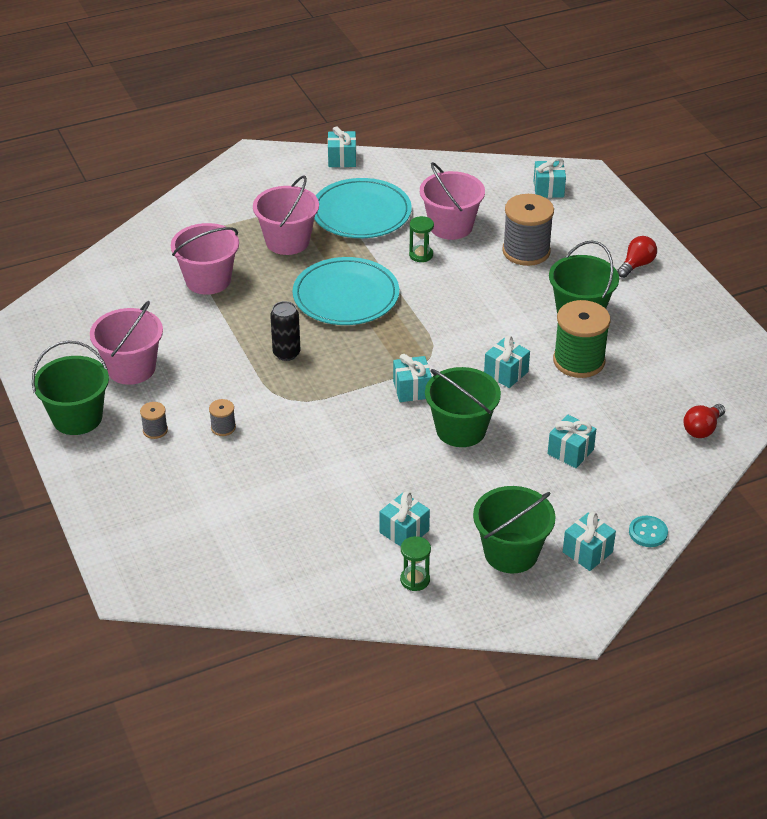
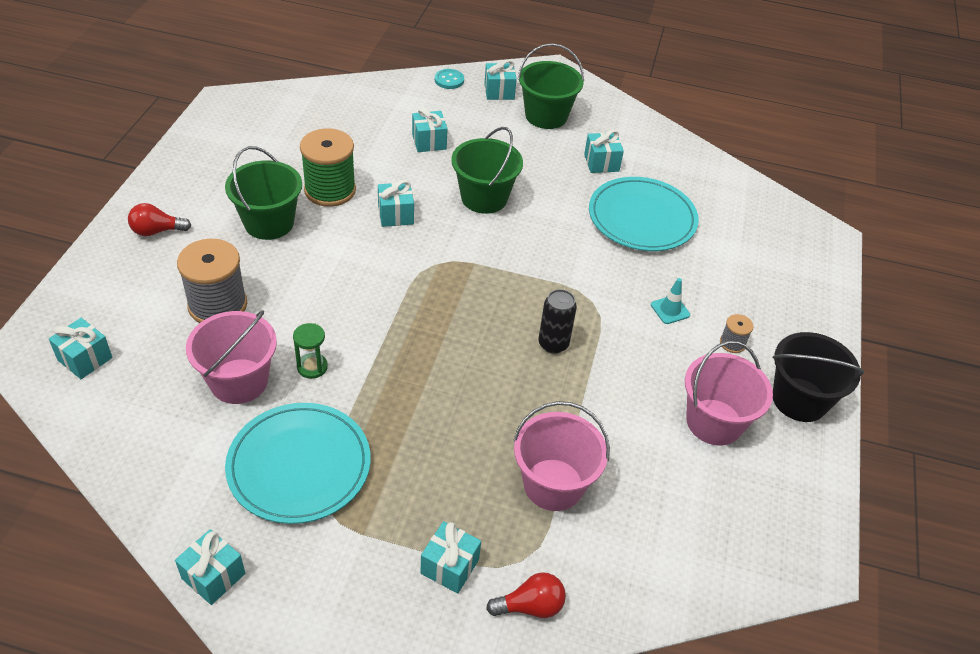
camera: 145 degrees left, 5 degrees up
(77, 418) = (799, 399): green bucket -> black bucket
(223, 427) = (670, 310): grey spool -> turquoise traffic cone
(287, 241) = (419, 481): pink bucket -> none
(346, 296) = (436, 369): turquoise plate -> turquoise plate (642, 218)
(412, 389) = (483, 247): turquoise gift -> turquoise gift (450, 566)
(415, 580) = (624, 136): green hourglass -> none
(702, 429) = (324, 104): red light bulb -> red light bulb (530, 606)

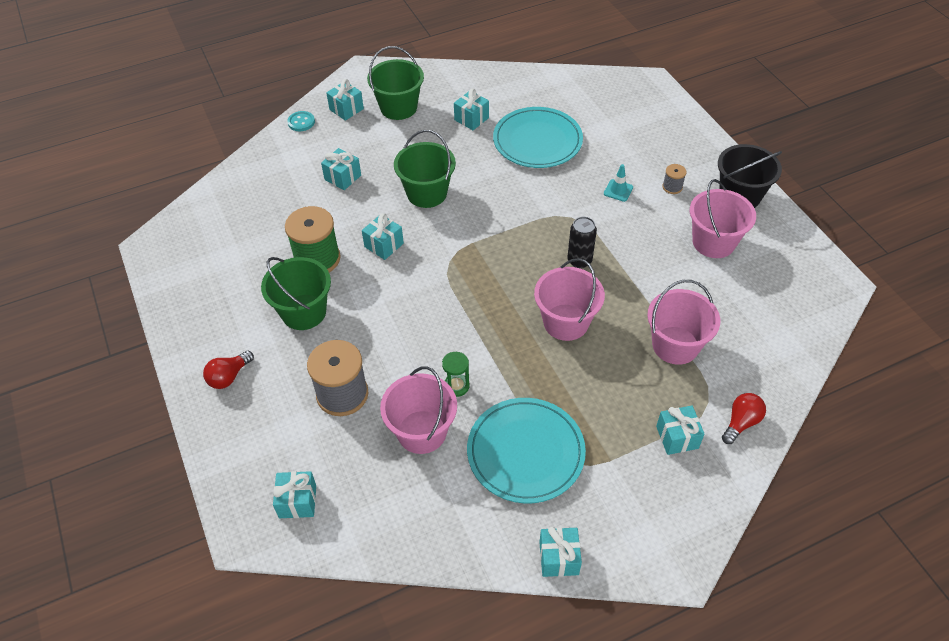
camera: 35 degrees left, 5 degrees up
(473, 386) = (566, 322): none -> pink bucket

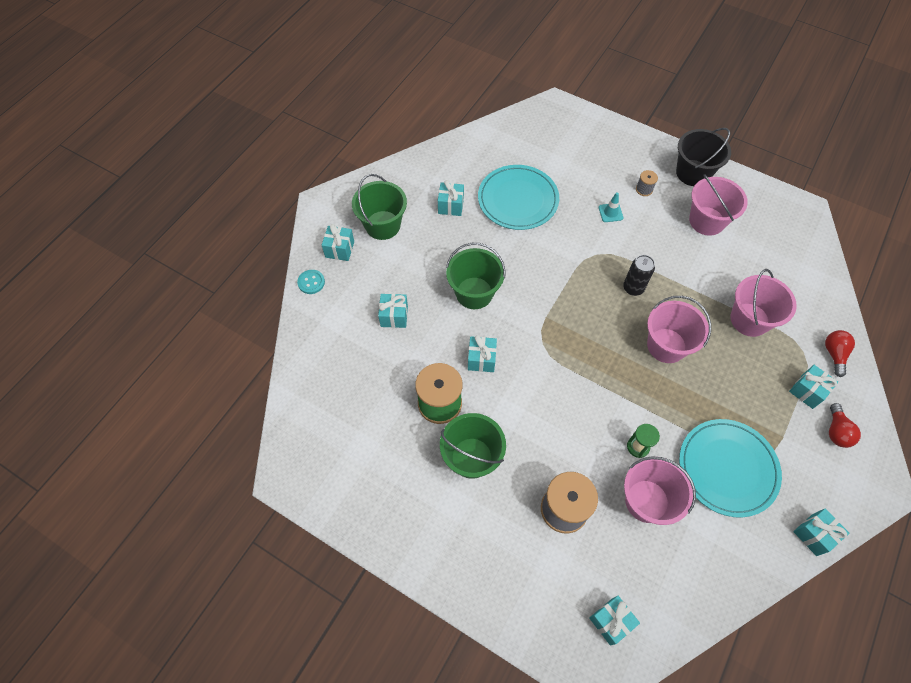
camera: 35 degrees left, 10 degrees up
(229, 376) = (464, 554): red light bulb -> red light bulb (836, 431)

